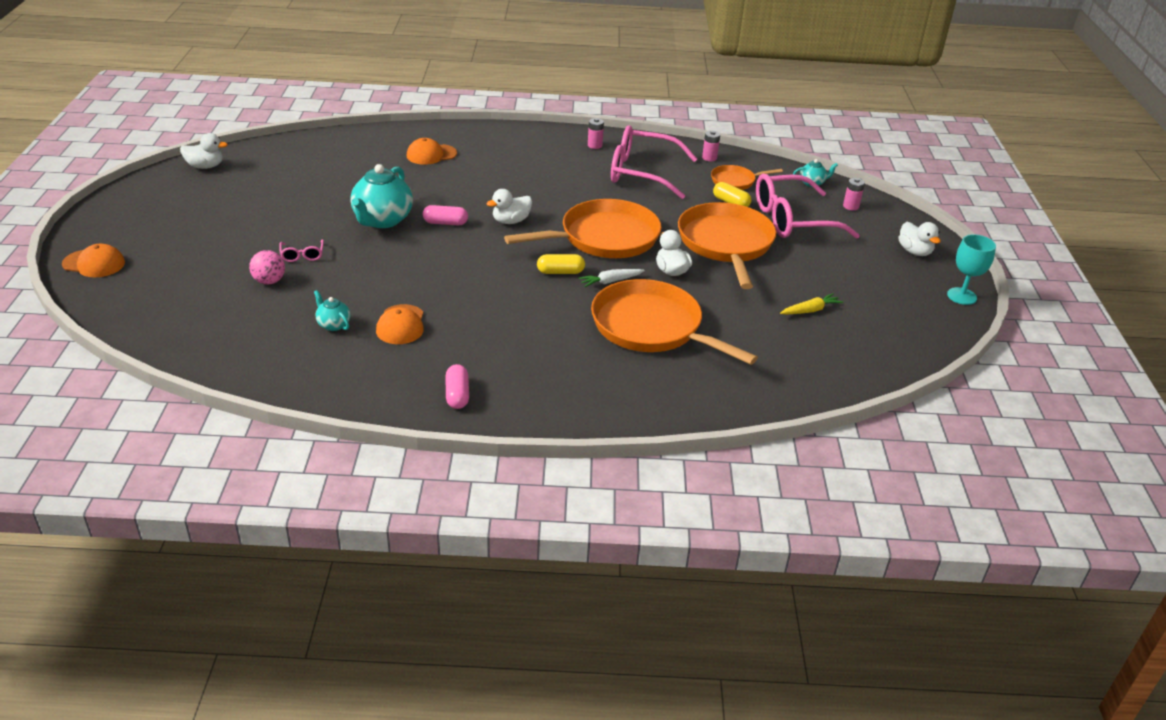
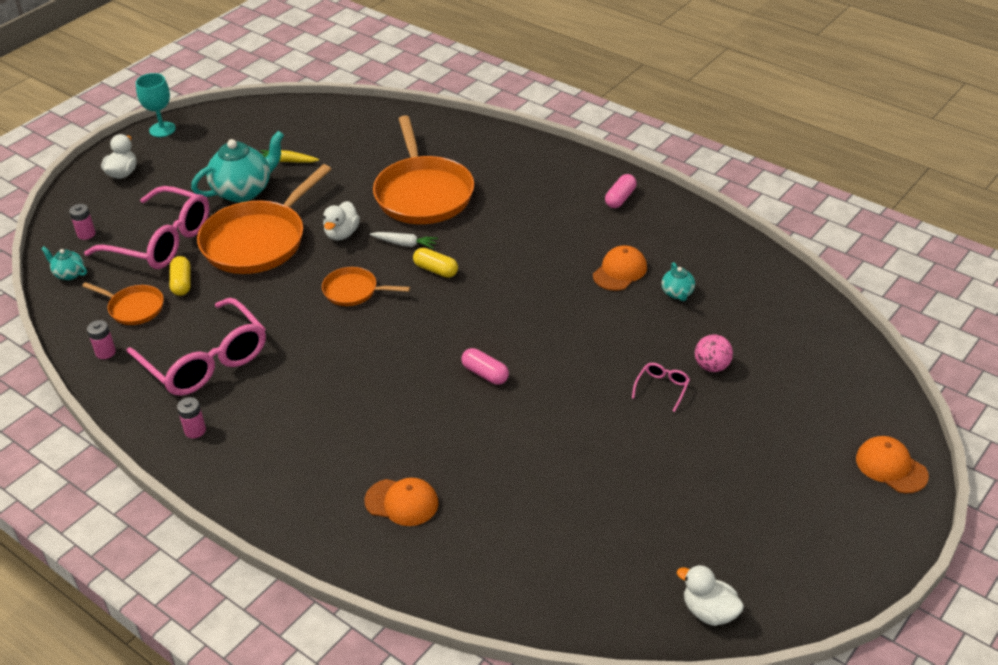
camera: 140 degrees left, 5 degrees up
(382, 220) = (547, 406): turquoise teapot -> turquoise teapot (244, 191)
(511, 221) = (417, 349): white duck -> none
(604, 238) = (353, 291): orange pan -> orange pan, size x0.50

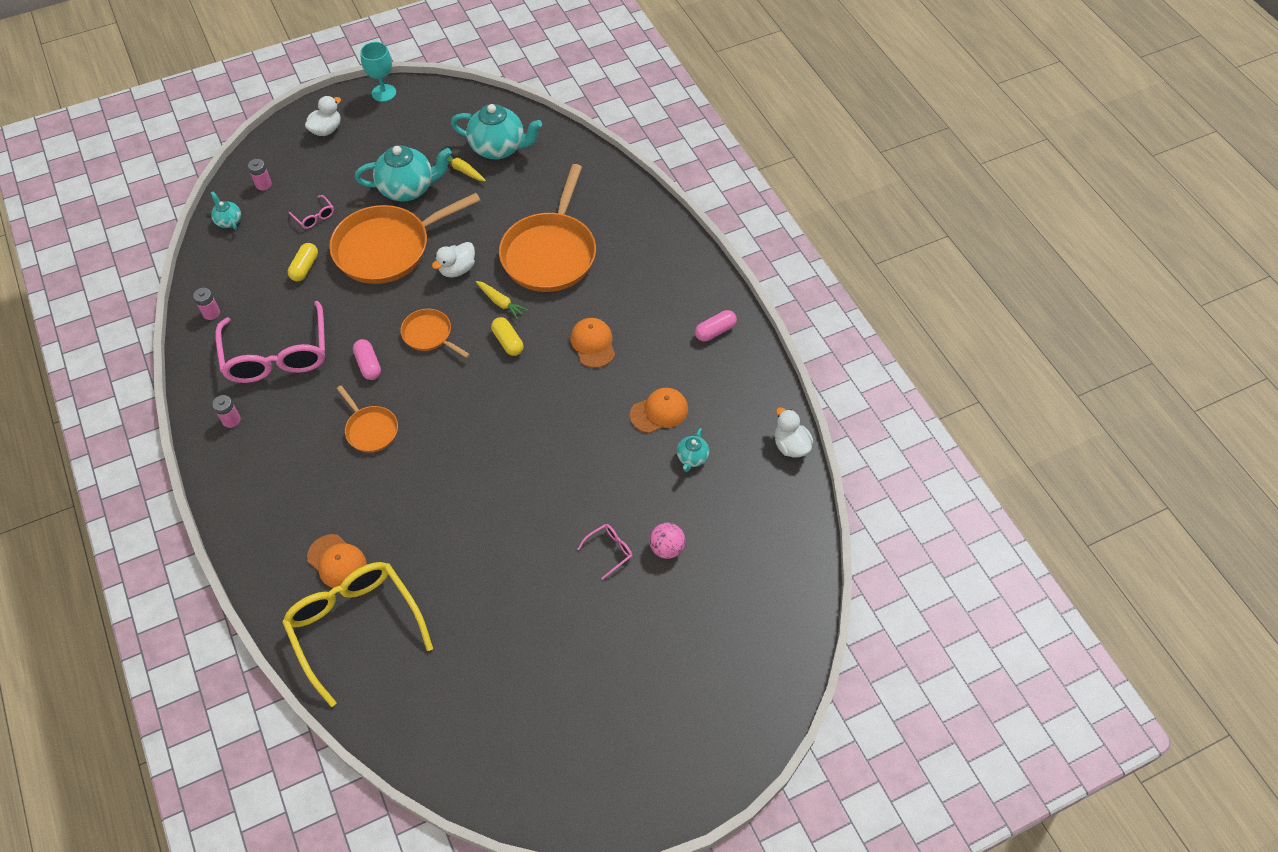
camera: 25 degrees right, 15 degrees up
(134, 308) = (256, 277): orange pan -> orange pan (370, 429)
(161, 241) = (314, 217): pink glasses -> pink glasses, size x0.40
(311, 135) = (499, 148): none -> turquoise teapot
(404, 244) = (500, 302): white carrot -> yellow carrot
(463, 547) = (355, 626): none -> yellow glasses
(485, 374) = (478, 468): pink capsule -> pink capsule (368, 365)
(709, 611) = (497, 781): white duck -> white duck (790, 445)
(891, 467) = (743, 723): orange cap -> orange cap (593, 344)

